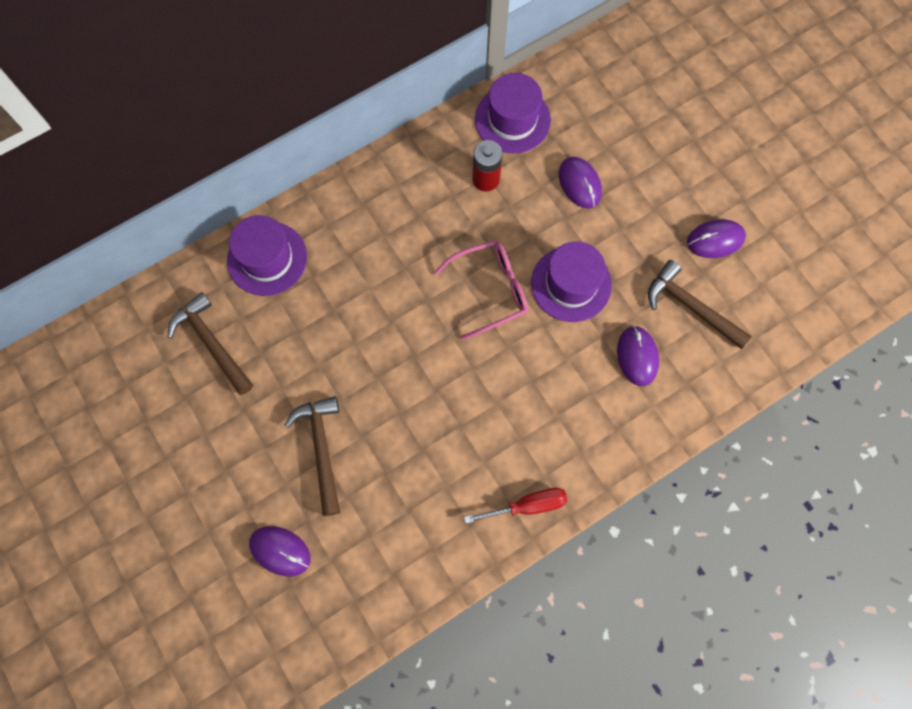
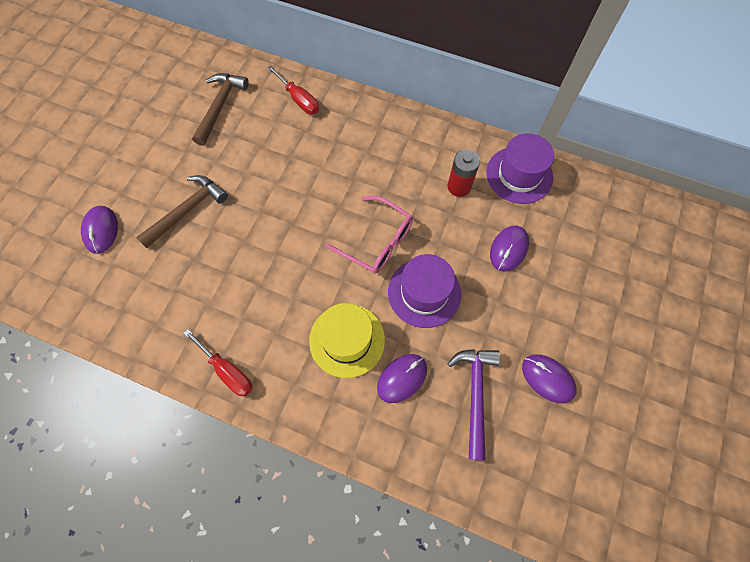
camera: 55 degrees right, 5 degrees down
(267, 258) = (299, 99): purple hat -> red screwdriver
(570, 380) = (347, 340): none -> yellow hat
(691, 307) = (475, 394): brown hammer -> purple hammer

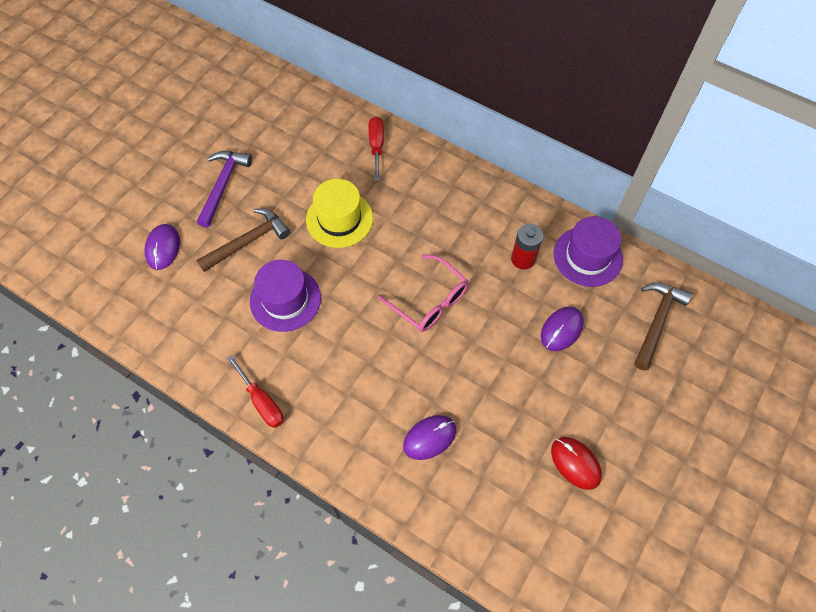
camera: 10 degrees right, 5 degrees down
(220, 106) = (297, 142): brown hammer -> brown hammer (657, 322)
(299, 99) = (376, 147): red screwdriver -> red screwdriver turned 150 degrees counterclockwise
(347, 340) = (382, 392): yellow hat -> yellow hat (339, 219)
(424, 293) = (467, 359): purple hat -> purple hat (285, 299)
(475, 394) = (499, 466): purple hammer -> purple hammer (223, 185)
(547, 378) = (575, 463): purple mouse -> red mouse

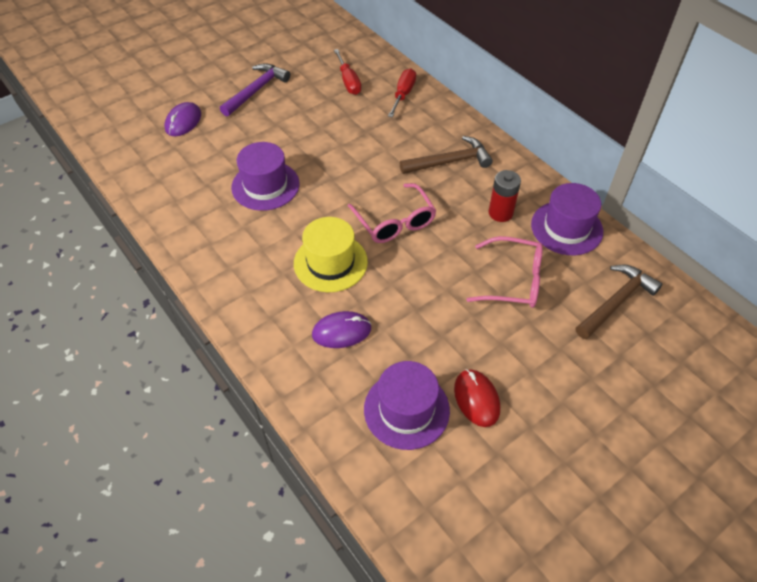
camera: 20 degrees right, 10 degrees down
(248, 241) = (256, 135): brown hammer -> brown hammer (450, 161)
(261, 401) = (204, 256): red screwdriver -> red screwdriver (348, 81)
(339, 219) = (343, 139): yellow hat -> yellow hat (330, 262)
(520, 496) = (406, 409): none -> purple hat
(561, 329) = (513, 280): purple mouse -> pink glasses

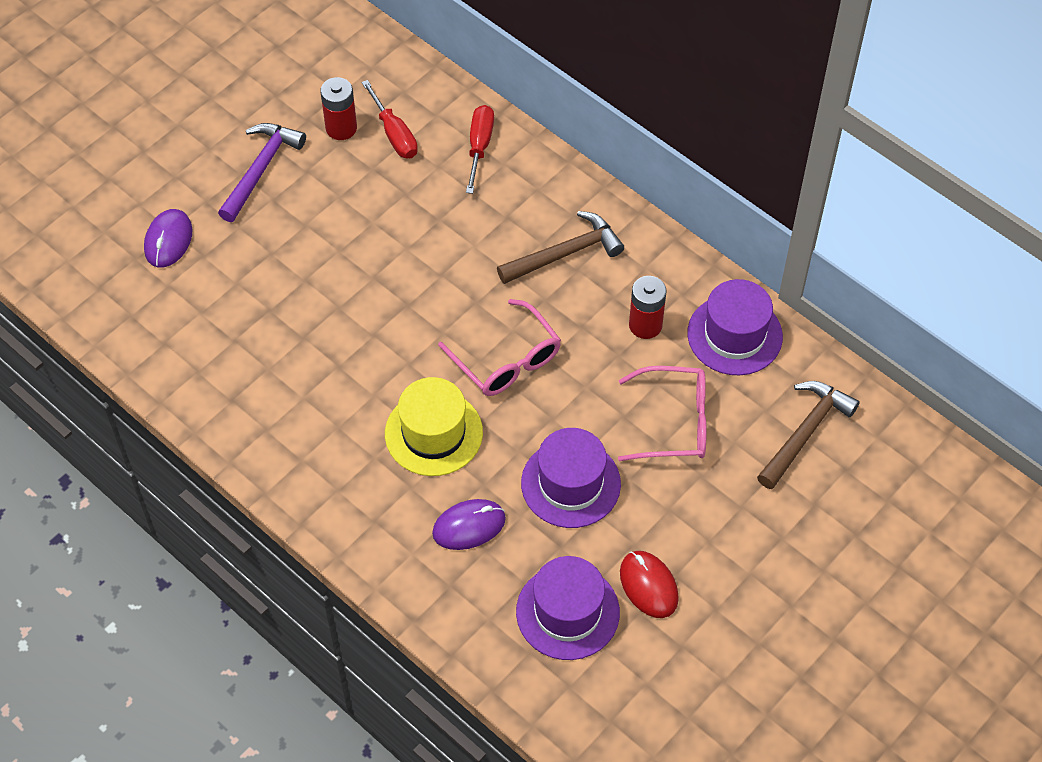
camera: 10 degrees left, 5 degrees up
(265, 185) = (317, 330): purple hat -> purple hat (570, 483)
(315, 74) = (341, 128): none -> red battery

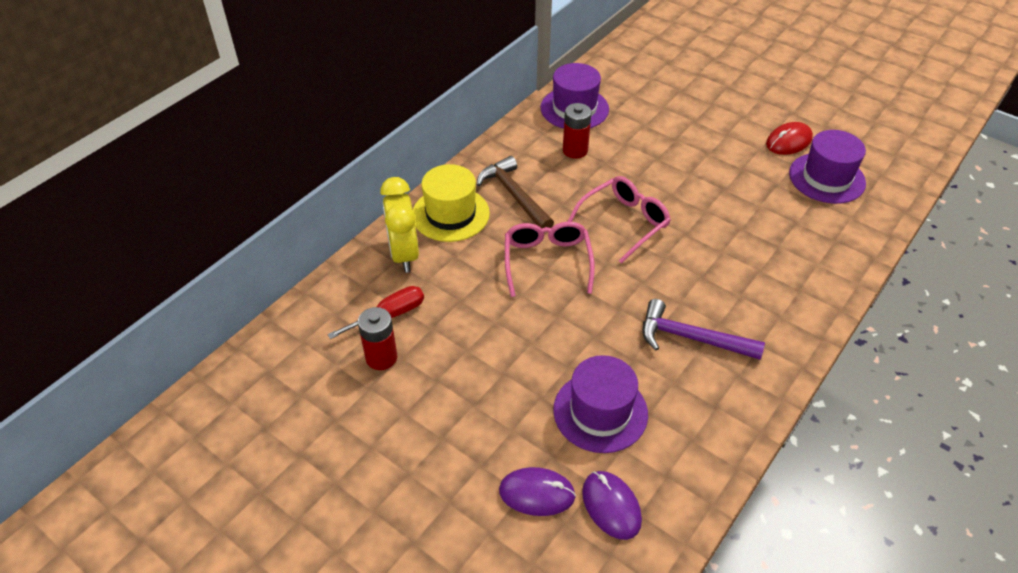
camera: 95 degrees left, 10 degrees down
(261, 169) = (436, 420): purple hammer -> purple hammer (691, 338)
(433, 433) = (705, 260): yellow hat -> yellow hat (450, 214)
(469, 526) = (780, 233): purple mouse -> purple mouse (611, 506)
(479, 146) = (404, 254): red screwdriver -> yellow clock
(570, 483) = (723, 182): purple hat -> purple hat (600, 412)
(674, 422) = (655, 134): pink glasses -> pink glasses (547, 261)
(805, 432) = (645, 78): brown hammer -> none

